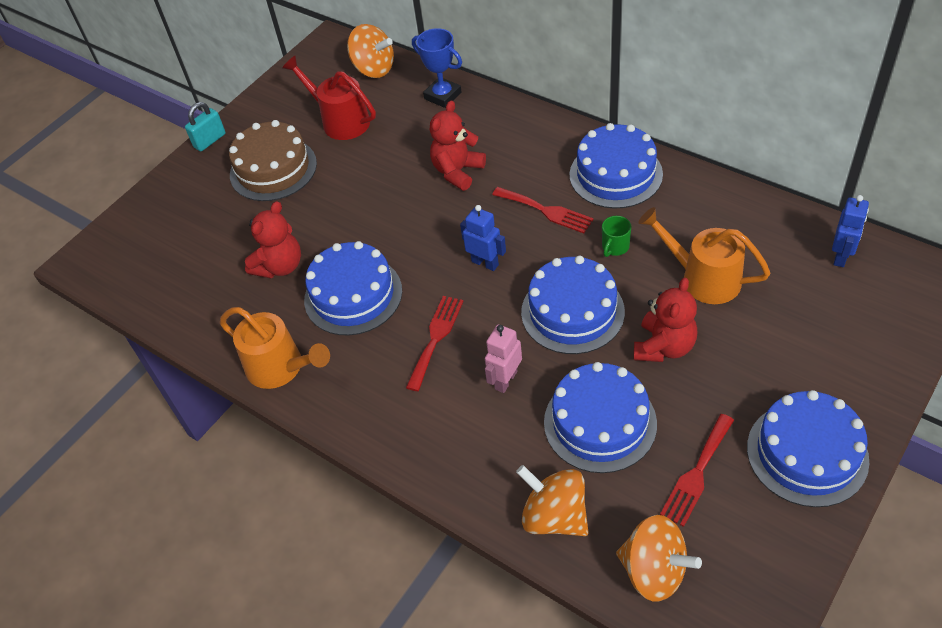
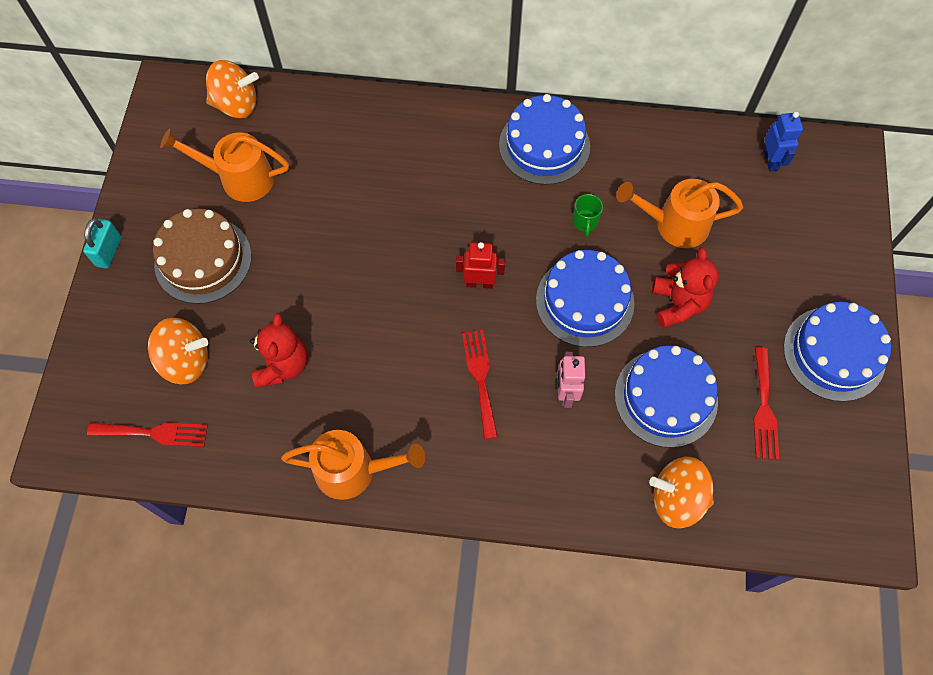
camera: 35 degrees left, 15 degrees up
(340, 120) = (239, 178): red watering can -> orange watering can
(353, 295) = (375, 366): blue cake -> none
(442, 96) = (329, 114): blue trophy -> none
(457, 171) = (395, 195): red teddy bear -> none
(485, 263) = (479, 283): blue robot -> red robot
(546, 211) = (503, 207): red fork -> red fork (154, 433)
(654, 571) = (777, 508): orange spinning top -> orange spinning top (185, 361)

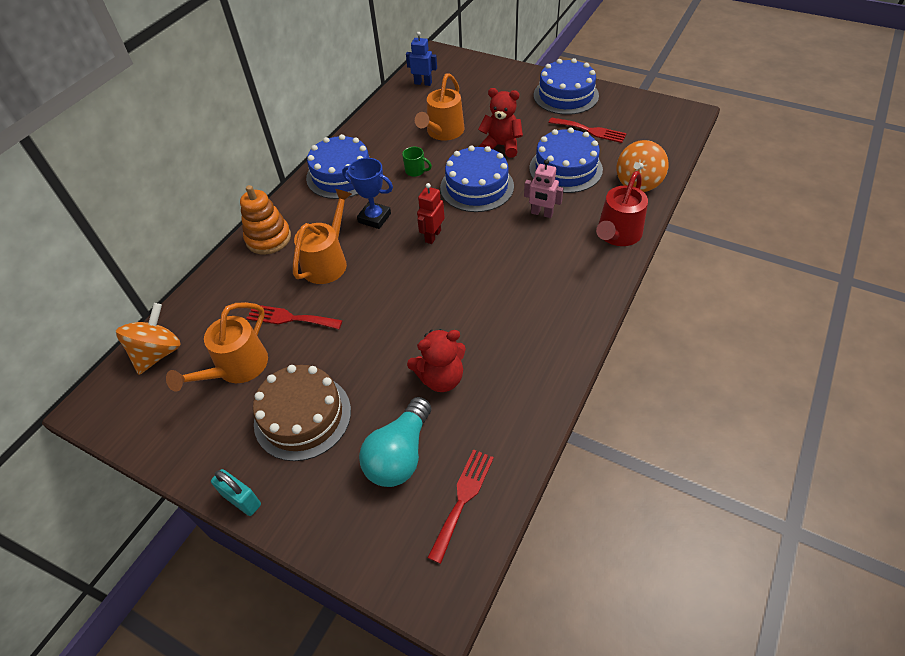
camera: 65 degrees left, 15 degrees down
(185, 361) = (400, 454): orange spinning top -> turquoise light bulb
(282, 365) = (441, 378): red teddy bear -> red teddy bear turned 135 degrees clockwise
(354, 470) = (557, 350): orange watering can -> orange watering can (328, 261)
(414, 121) = (268, 238): none -> orange stacking toy
(480, 378) = (510, 255): red fork -> red fork (290, 318)
(485, 210) = (374, 218): none -> blue trophy
(561, 493) = (617, 235): none -> red watering can

